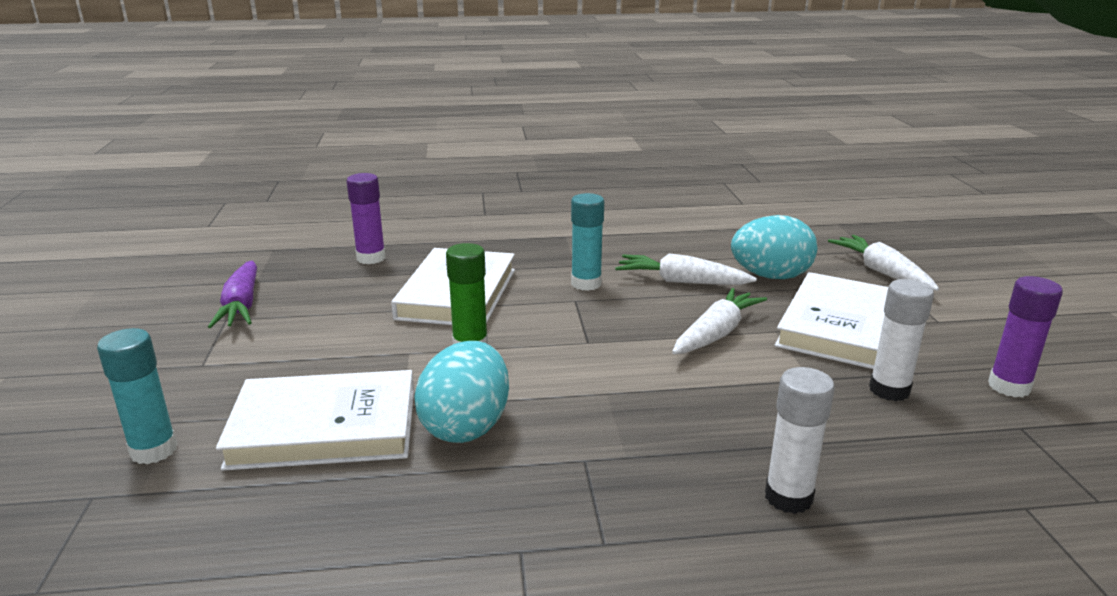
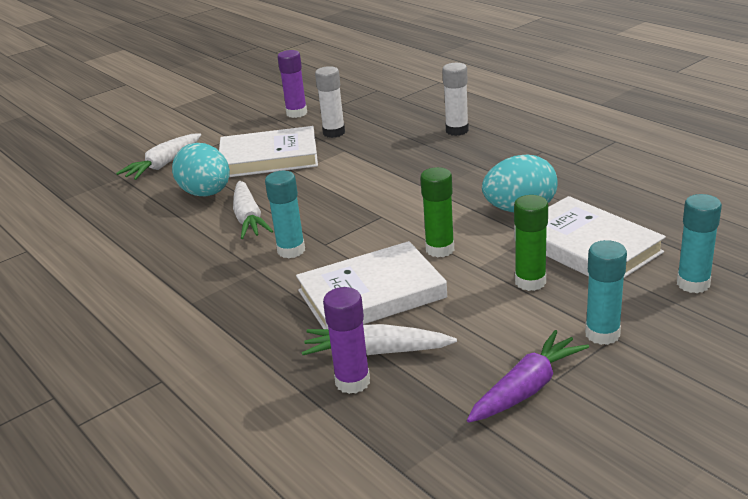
camera: 120 degrees left, 5 degrees up
(216, 361) = (602, 334): none -> turquoise glue stick
(338, 365) = (530, 282): none -> green glue stick
(716, 334) = (320, 184): white carrot -> white carrot (377, 352)

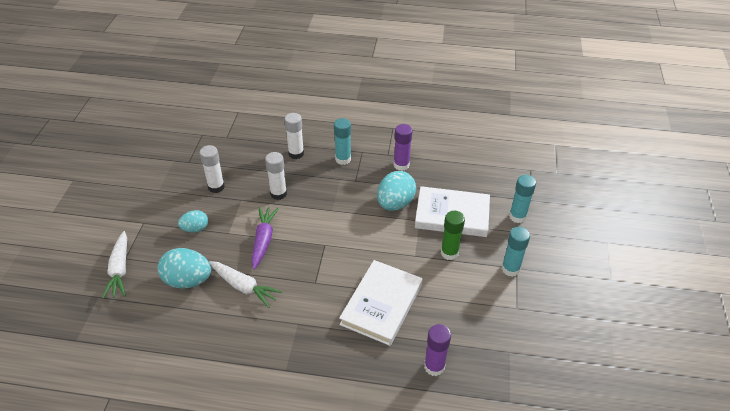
camera: 45 degrees left, 15 degrees up
(269, 158) = (195, 229): white book -> turquoise egg
(291, 250) = (301, 298): turquoise glue stick -> turquoise glue stick (343, 159)
(296, 113) = (167, 179): purple glue stick -> purple glue stick (401, 165)
(377, 352) = (425, 341): white carrot -> none
(390, 157) = (278, 194): none -> white glue stick
(440, 249) = (383, 253): green glue stick -> none
(526, 388) = (511, 321): purple carrot -> purple carrot (263, 240)

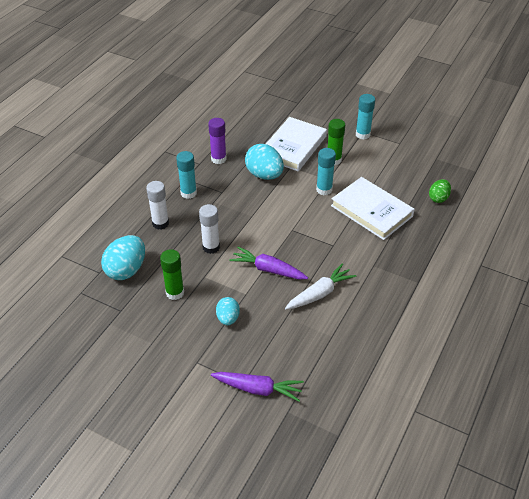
camera: 70 degrees left, 0 degrees up
(120, 270) = (258, 389): white carrot -> purple carrot
(187, 280) = (295, 334): turquoise egg -> turquoise egg (126, 270)
(216, 187) = (175, 293): white glue stick -> green glue stick
(434, 366) = (438, 198): purple glue stick -> green egg
(517, 216) = (312, 114): turquoise glue stick -> turquoise glue stick (324, 190)

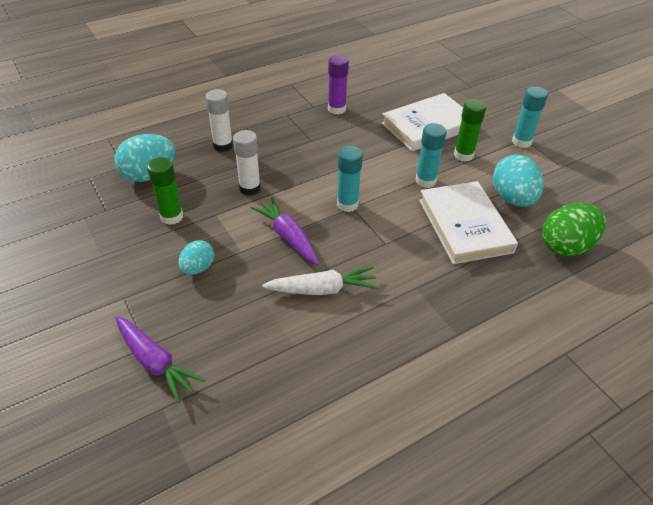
camera: 30 degrees right, 0 degrees up
(188, 193) = (277, 129): turquoise glue stick -> turquoise glue stick (347, 204)
(264, 175) = (371, 141): turquoise egg -> turquoise egg (512, 199)
(438, 198) = (566, 246): green egg -> green egg, size x1.69

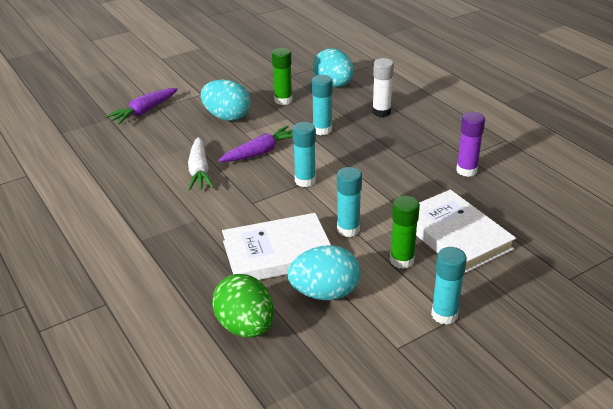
camera: 90 degrees right, 10 degrees down
(198, 268) = (227, 117): turquoise egg -> turquoise egg, size x1.69
(250, 188) = (322, 130): white glue stick -> turquoise glue stick

